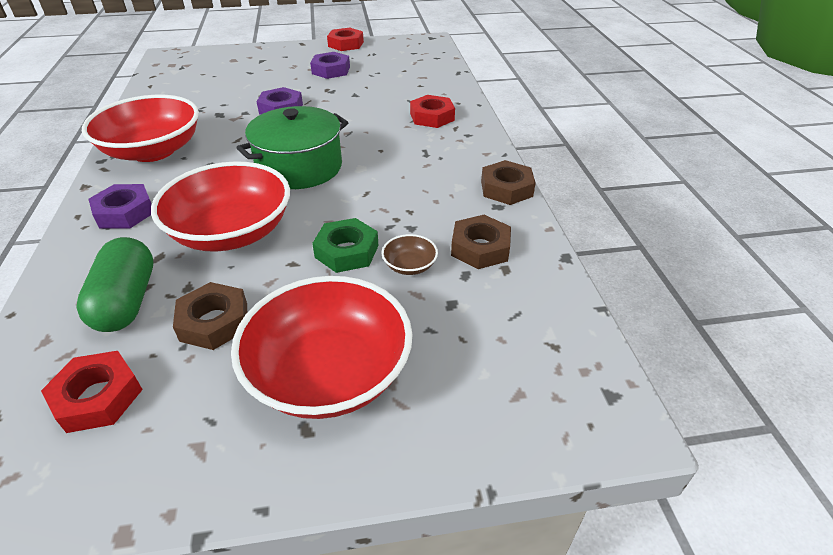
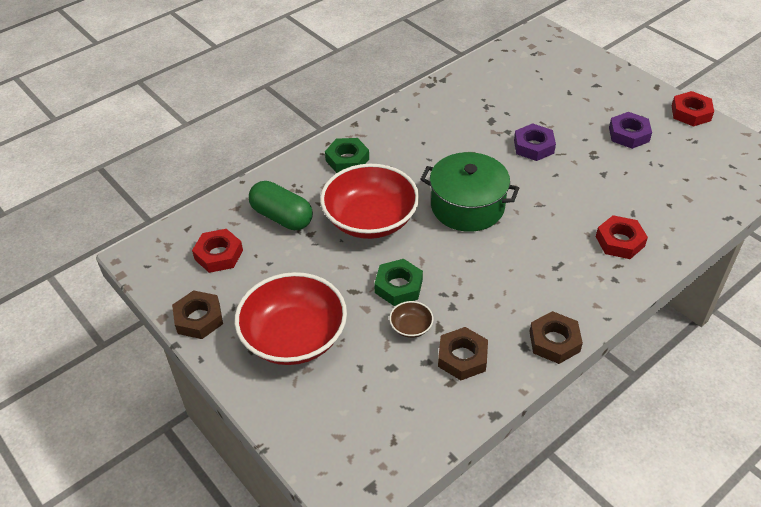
camera: 60 degrees right, 5 degrees up
(125, 212) = (347, 160): purple nut -> green nut
(127, 301) = (282, 217): green capsule -> green capsule turned 75 degrees clockwise
(153, 151) = (416, 123): red bowl -> none
(214, 322) = (294, 263): brown nut -> brown nut (199, 319)

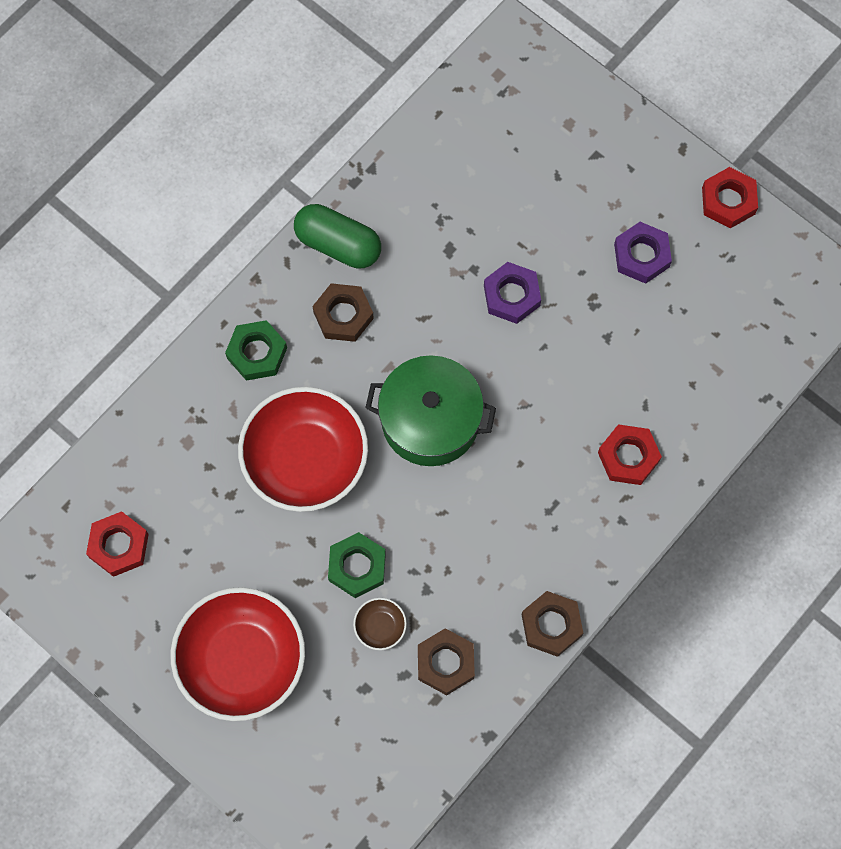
camera: 10 degrees left, 25 degrees up
(199, 319) = (119, 650): brown nut -> brown nut (343, 315)
(282, 217) = (187, 470): green capsule -> green capsule (338, 244)

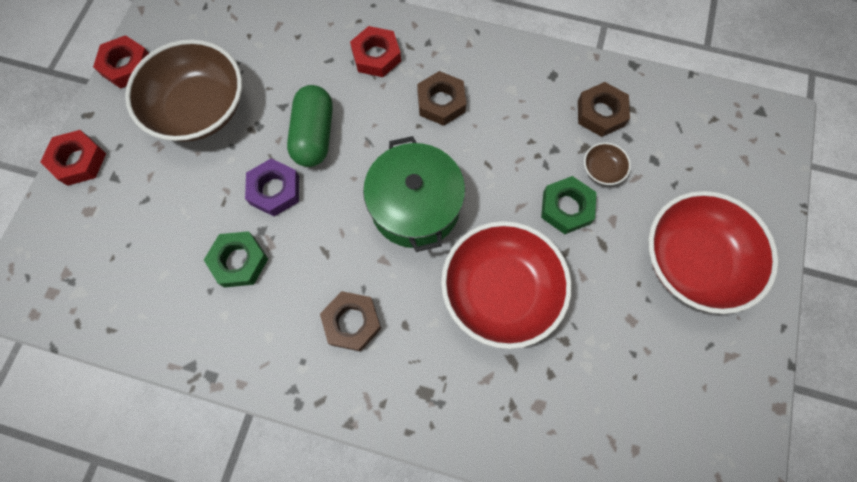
camera: 115 degrees left, 0 degrees up
(118, 546) = (665, 419): red nut -> red nut (78, 161)
(257, 353) = (423, 384): green nut -> green nut (239, 261)
(338, 244) = (282, 360): green capsule -> green capsule (314, 135)
(551, 625) = (531, 57): brown nut -> brown nut (441, 102)
(641, 255) = (199, 108): purple nut -> brown bowl

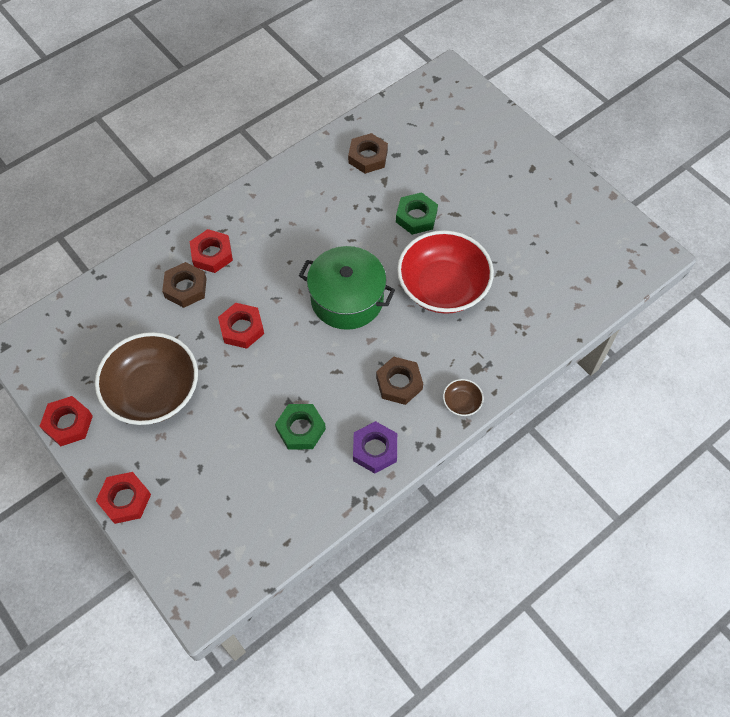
camera: 55 degrees left, 10 degrees down
(274, 190) = (264, 377): purple nut -> purple nut (375, 449)
(314, 135) = (242, 328): green capsule -> red nut
(441, 102) = (283, 238): brown nut -> brown nut (185, 288)
(602, 169) = (406, 181): brown bowl -> brown bowl (461, 402)
(693, 261) = (500, 176): red bowl -> none

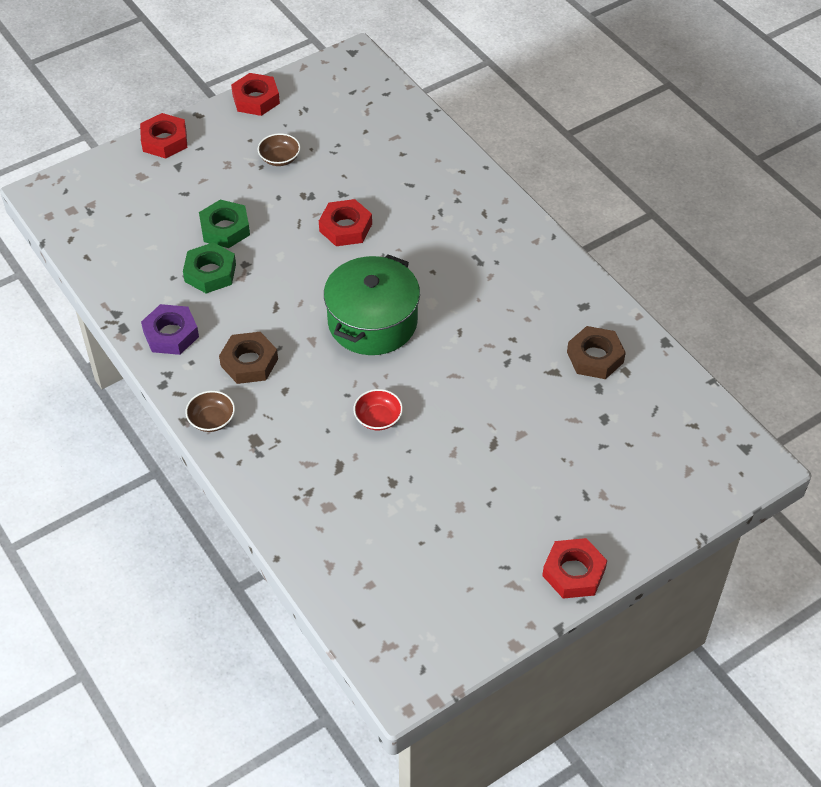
camera: 95 degrees right, 10 degrees down
(153, 391) = (279, 158): brown bowl -> brown bowl, size x0.40
(185, 288) = (406, 182): brown nut -> none
(212, 254) = (450, 204): red nut -> red nut (573, 572)
(416, 217) = (491, 401): green nut -> green nut (225, 229)
(443, 287) = (378, 418): red bowl -> red bowl, size x0.40

